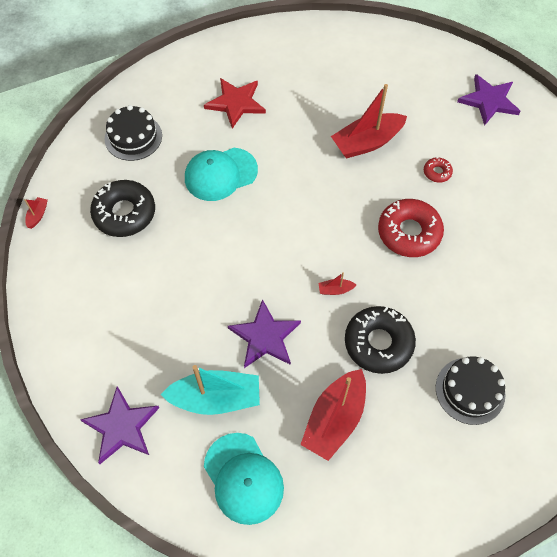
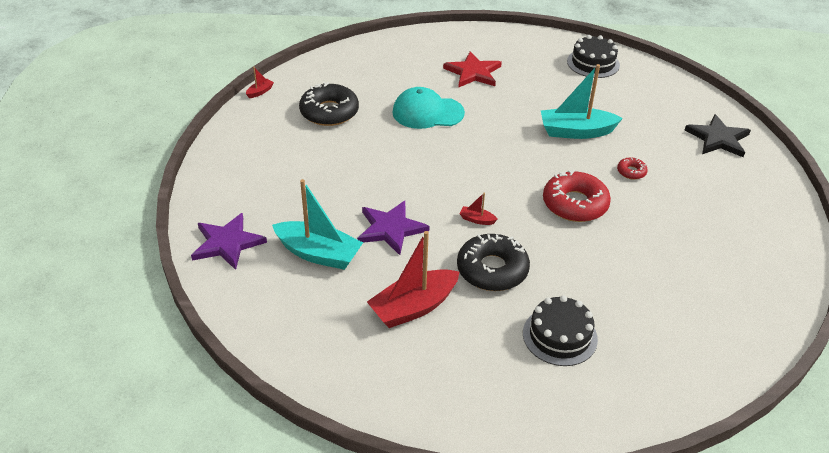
camera: 25 degrees right, 20 degrees down
(133, 137) = (371, 68): black cake -> black cake (593, 63)
(243, 478) = (303, 316): turquoise cap -> none
(367, 142) = (576, 132): red boat -> turquoise boat
(489, 101) = (718, 138): purple star -> black star

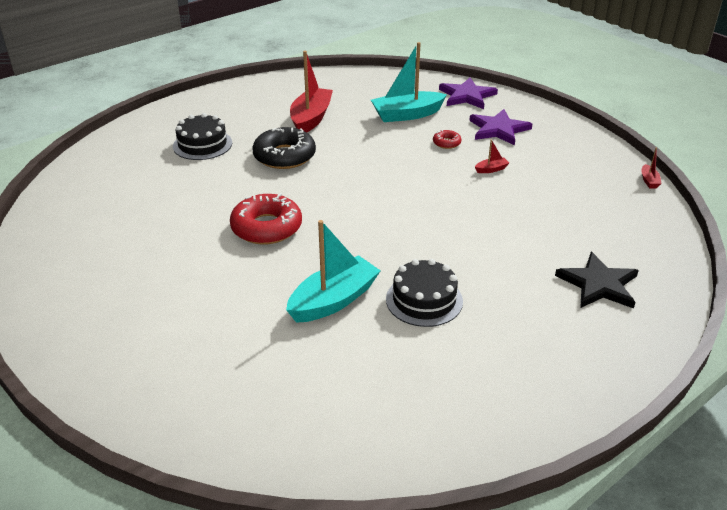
camera: 140 degrees right, 5 degrees down
(329, 112) = (568, 195): black donut -> none
(390, 229) = (384, 145): purple star -> purple star (498, 129)
(427, 112) = (494, 240): turquoise cap -> none
(473, 72) = (525, 313): red star -> none
(477, 220) = (332, 179): red boat -> red boat (491, 169)
(593, 63) = (415, 425): black cake -> black cake (424, 300)
(631, 172) = (238, 285): red donut -> red donut (446, 143)
(718, 138) = (162, 386): black star -> black star (598, 284)

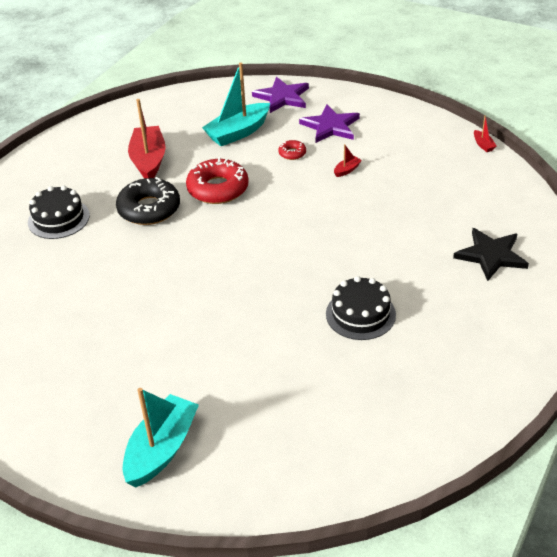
camera: 20 degrees left, 5 degrees up
(266, 227) = (180, 288): red donut -> red donut (218, 189)
(333, 300) = (285, 339): turquoise boat -> turquoise boat (161, 449)

